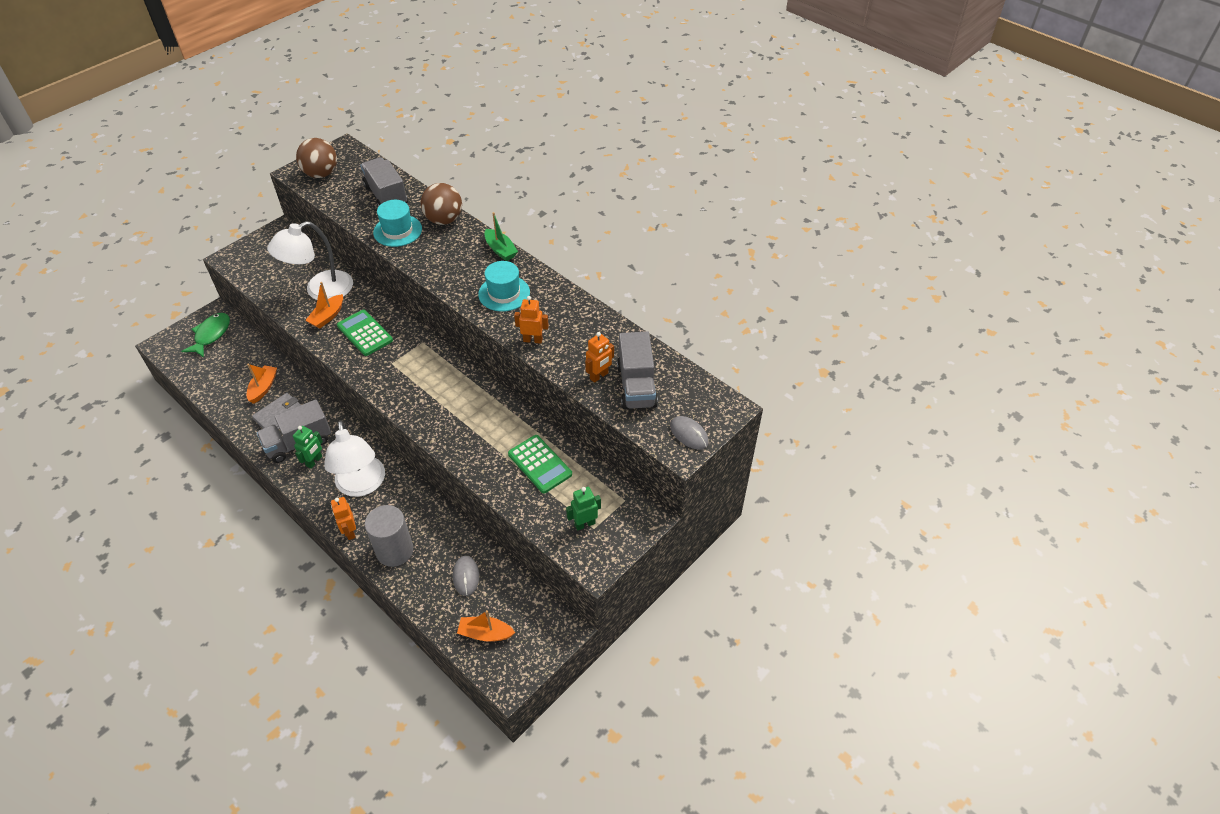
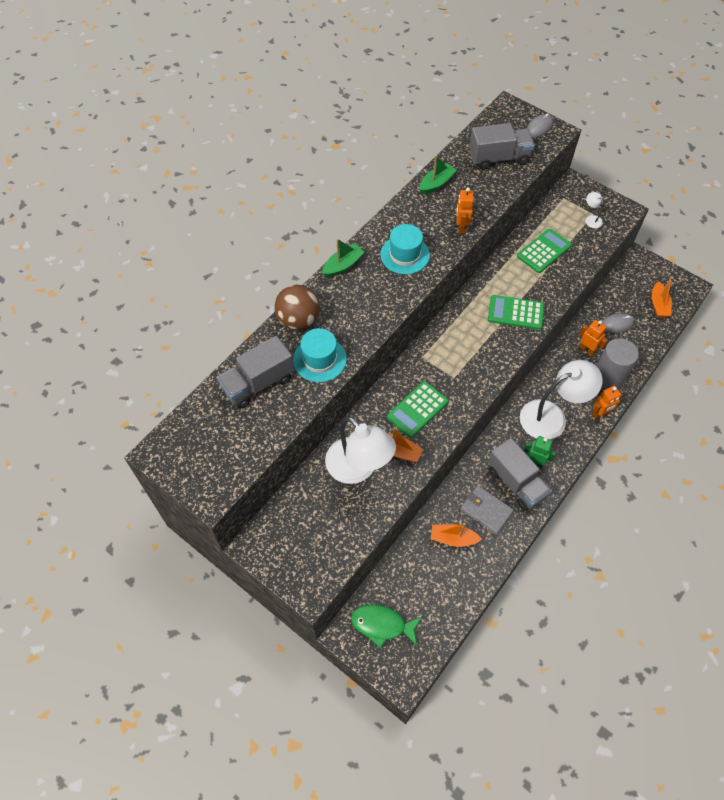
camera: 95 degrees left, 10 degrees up
(321, 174) = (215, 464): brown ball -> none
(457, 423) = (515, 313): none -> green calculator
(584, 524) = (591, 219): green robot -> white lamp
(599, 376) = (493, 181): orange robot -> orange robot (587, 350)
(601, 326) = (436, 184): none -> green boat

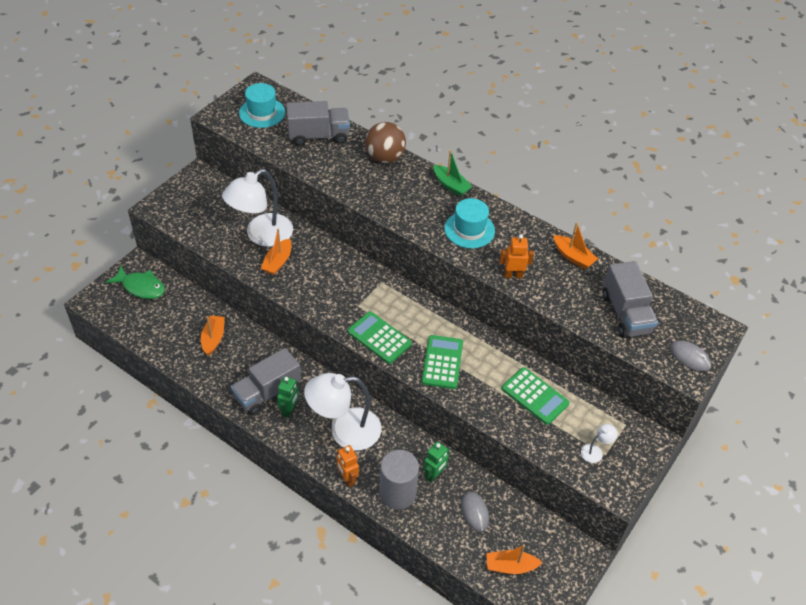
camera: 85 degrees right, 10 degrees down
(258, 383) = (318, 136): grey truck -> grey truck turned 120 degrees clockwise
(319, 359) = (342, 171): turquoise hat -> turquoise hat (262, 113)
(382, 625) = (141, 287): green fish -> green fish turned 105 degrees clockwise
(417, 409) = (321, 277): green calculator -> green calculator (379, 338)
(436, 184) = (573, 257): green boat -> orange boat
(486, 510) = (239, 366): grey wallet -> none
(551, 416) = (344, 430): white lamp -> white lamp turned 105 degrees clockwise
(587, 350) = (434, 475): orange robot -> green robot

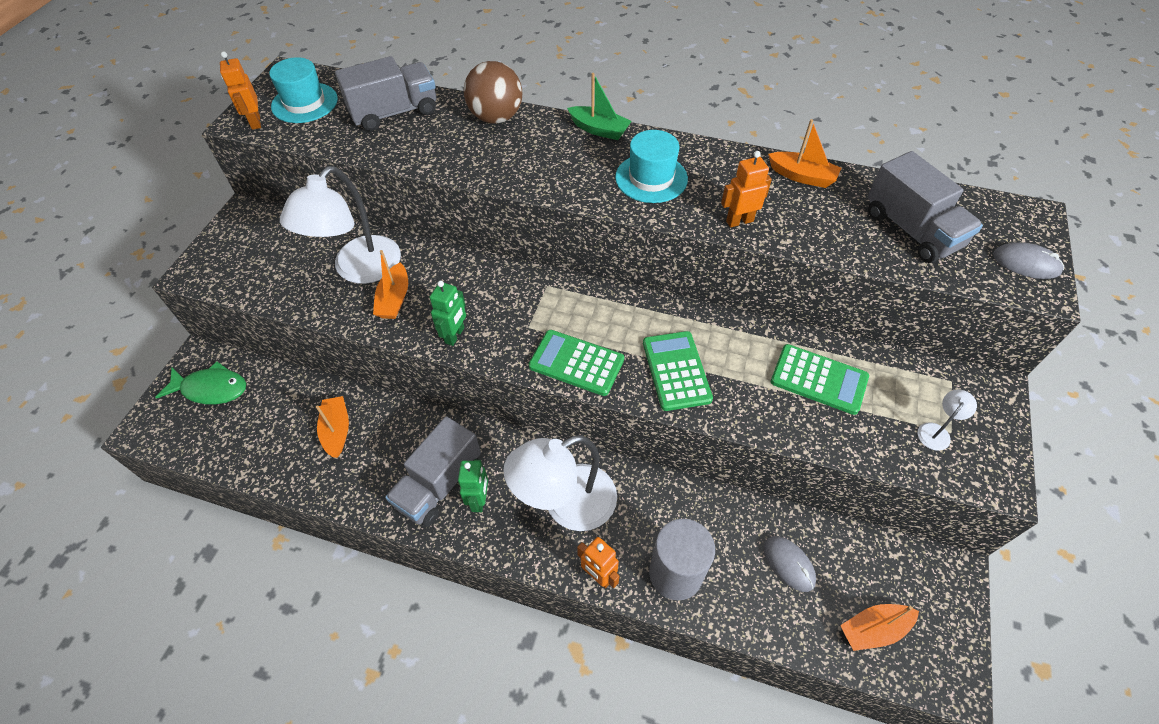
camera: 15 degrees left, 5 degrees up
(226, 119) = (255, 122): none -> orange robot
(434, 475) = (712, 528): green robot -> green robot (455, 335)

